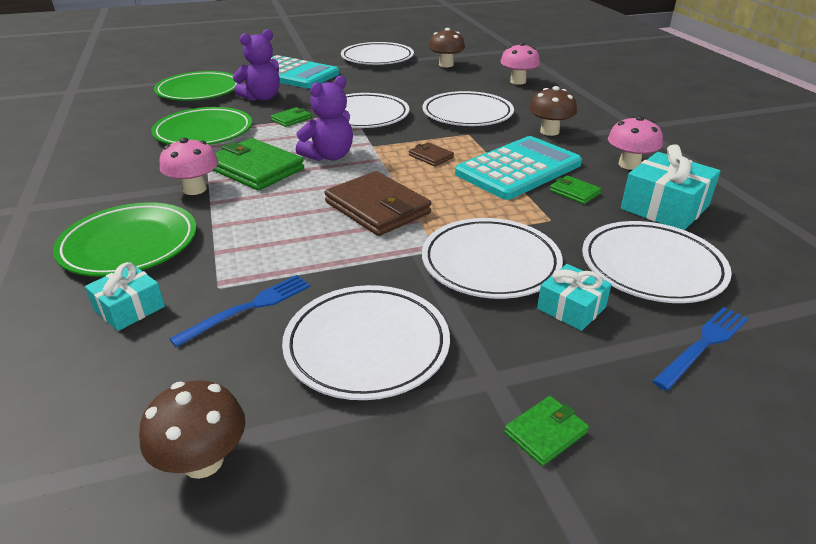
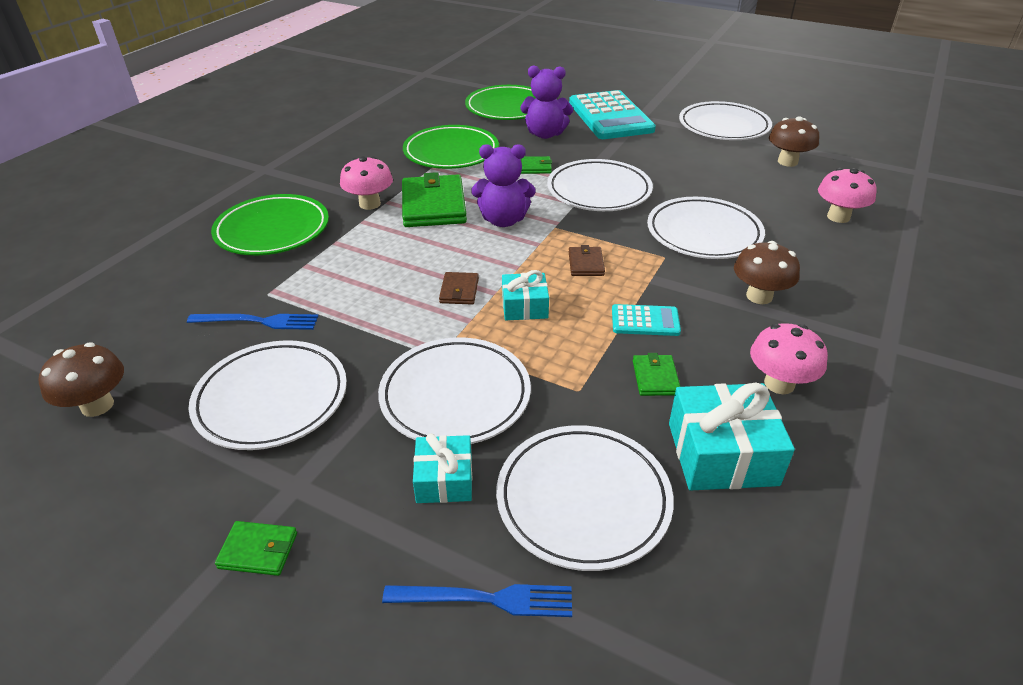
camera: 45 degrees right, 5 degrees up
(129, 308) = (208, 279): turquoise gift -> turquoise gift (524, 306)
(377, 208) = (459, 291): brown wallet -> brown wallet, size x0.48
(518, 169) = (645, 321): turquoise calculator -> turquoise calculator, size x0.46

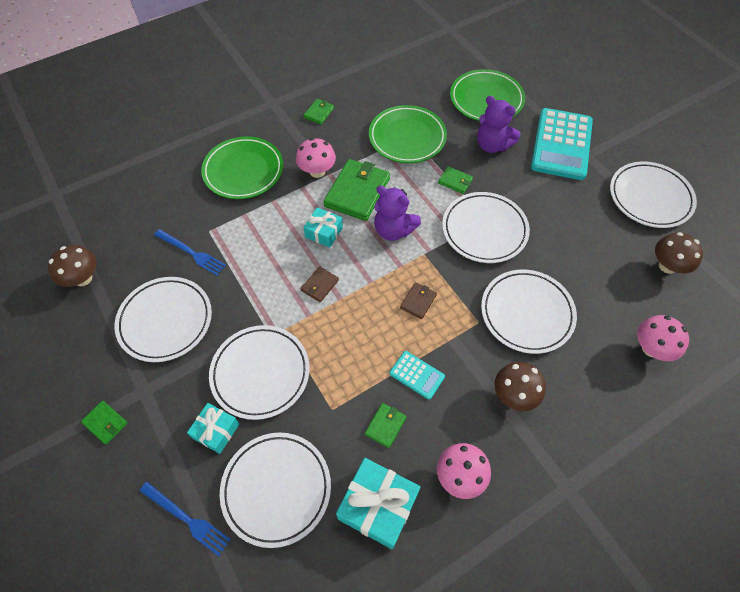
camera: 30 degrees right, 20 degrees up
(331, 162) = (319, 113): none -> green wallet
(524, 306) = (350, 321): turquoise gift -> turquoise gift (324, 232)

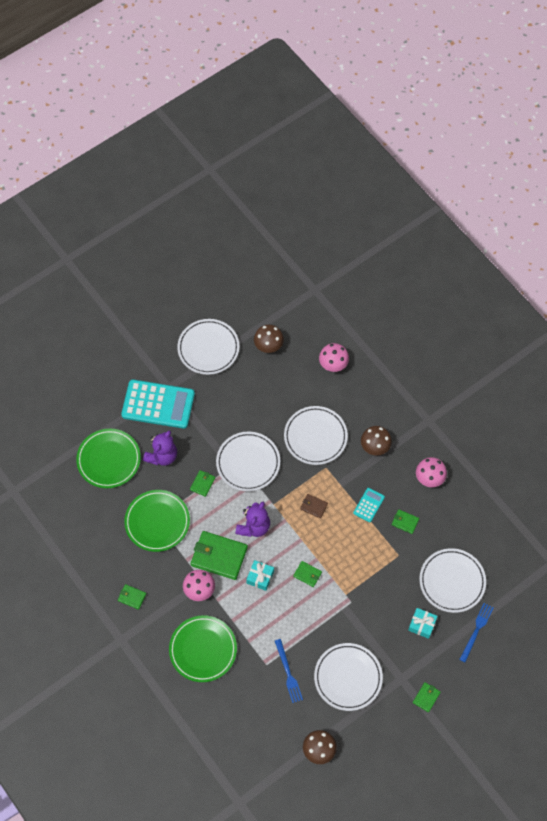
camera: 95 degrees left, 5 degrees up
(191, 253) = (288, 673): blue fork -> blue fork turned 135 degrees clockwise
(260, 373) = (379, 604): white plate -> none
(320, 285) = (307, 574): brown wallet -> green wallet
(378, 506) = (453, 523): turquoise gift -> none

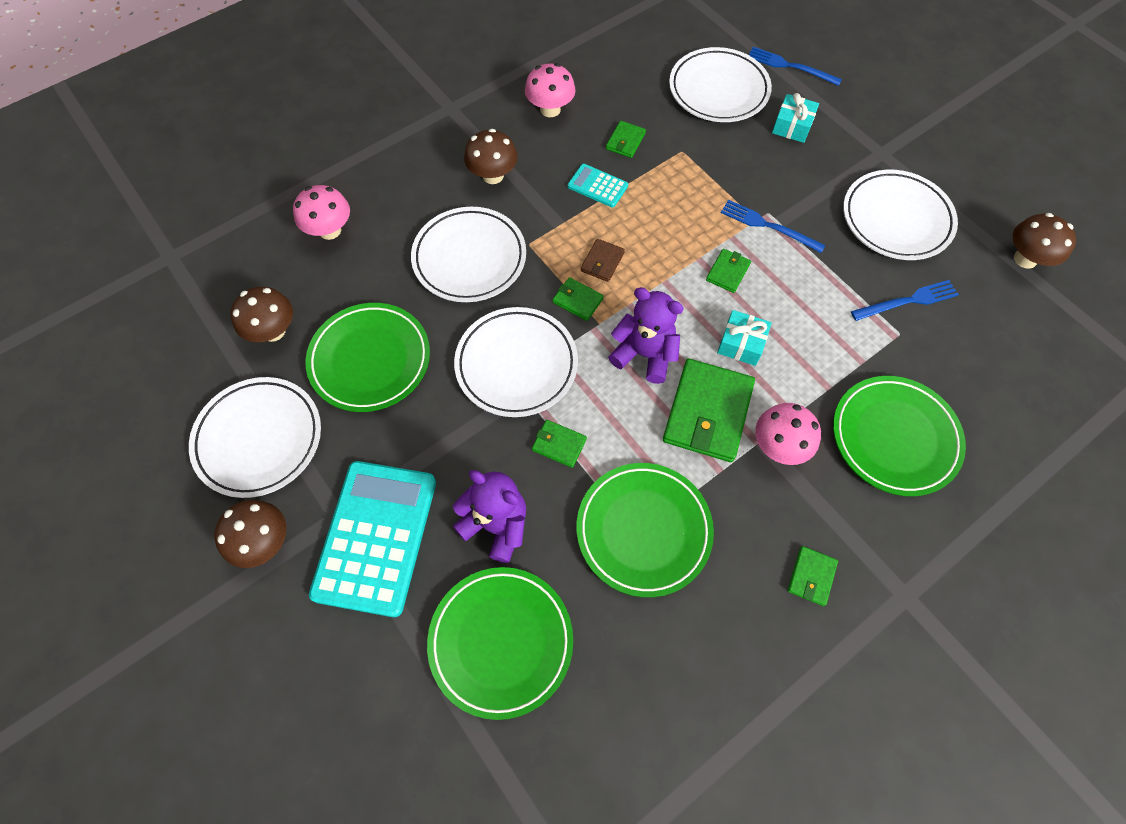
camera: 90 degrees left, 0 degrees up
(157, 358) = (264, 542): none -> brown mushroom
(251, 393) = (370, 360): none -> green plate
(341, 600) = (768, 226): none -> blue fork
(426, 697) = (904, 125): green wallet -> green wallet (577, 300)

